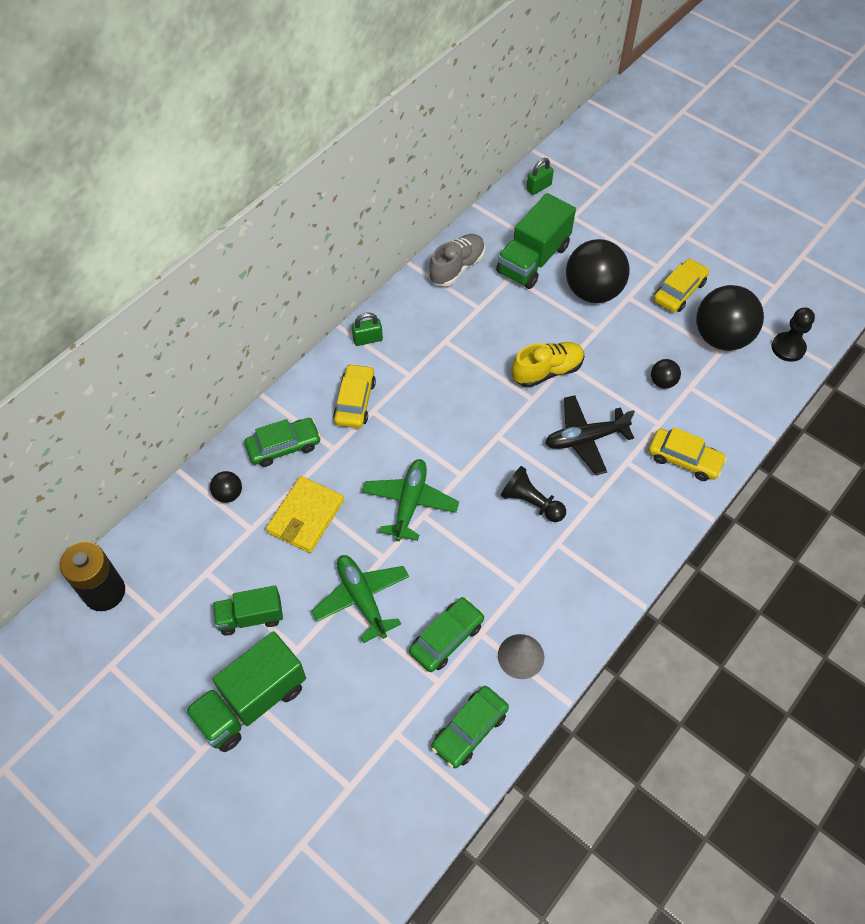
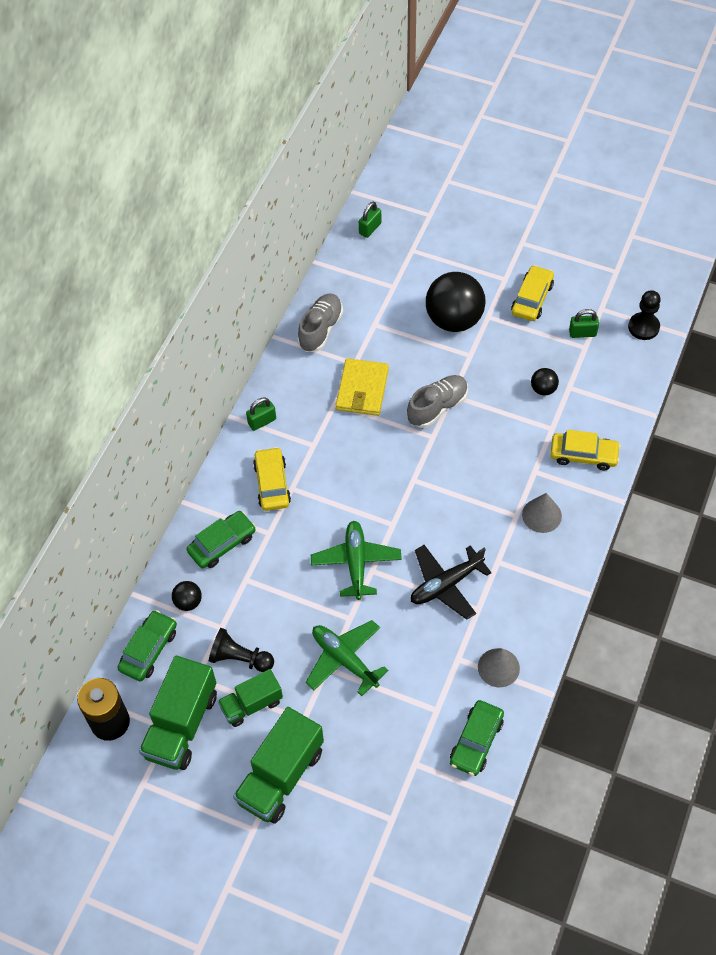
camera: 15 degrees left, 0 degrees up
(305, 516) = (267, 602): yellow wallet -> yellow wallet (362, 389)
(446, 638) = (430, 671): green car -> green car (149, 650)
(531, 502) = (463, 532): black pawn -> black pawn (240, 658)
(533, 259) = (389, 302): green truck -> green truck (181, 725)
(547, 371) = (437, 407): yellow shoe -> grey shoe
(585, 439) = (492, 461): black plane -> black plane (446, 585)
(620, 508) = (541, 515): none -> grey cone
(721, 337) = (582, 333): black ball -> green padlock

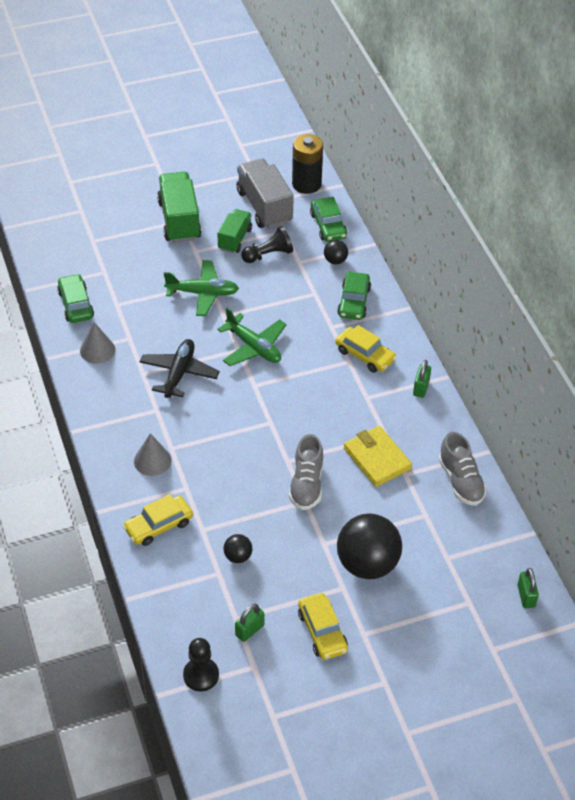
camera: 135 degrees right, 10 degrees down
(181, 725) = (264, 207): green truck -> grey truck

